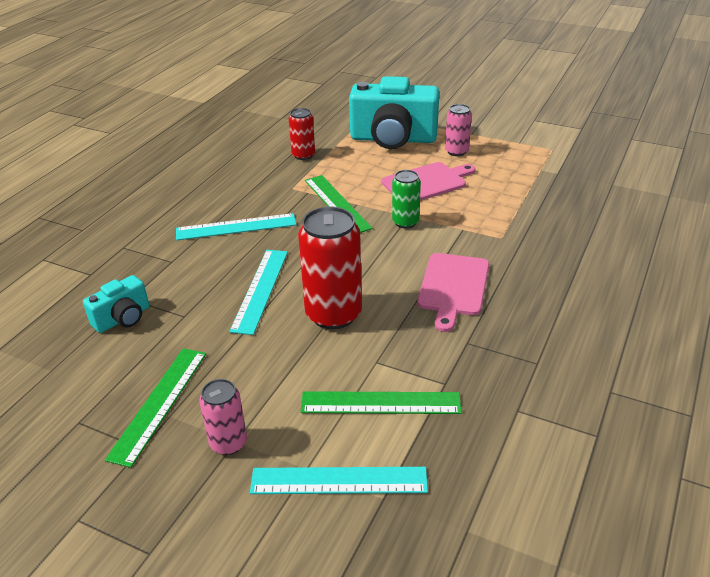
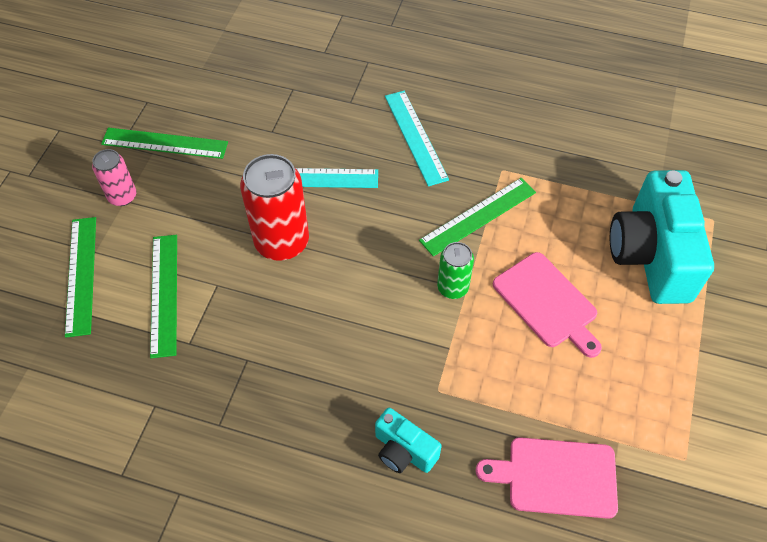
camera: 80 degrees right, 20 degrees up
(123, 318) = (265, 92): turquoise camera -> turquoise camera (404, 450)
(303, 155) = (579, 167): red can -> none
(339, 481) = (81, 275): turquoise ruler -> green ruler
(453, 287) = (335, 343): pink cutting board -> pink cutting board (556, 477)
(456, 151) = (639, 333): pink can -> none

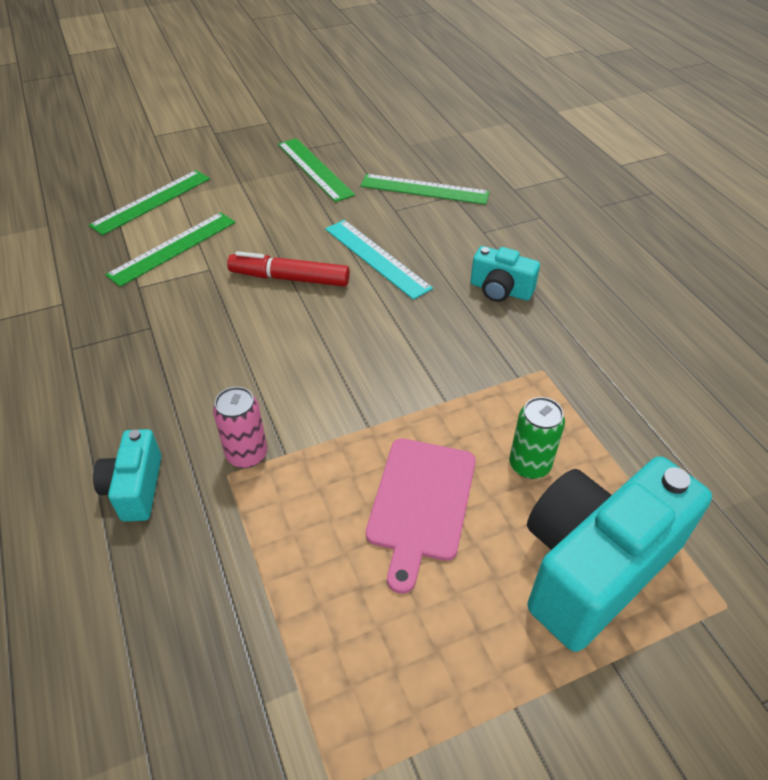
camera: 50 degrees right, 10 degrees down
(122, 196) = (242, 179): pink can -> pink can (247, 454)
(282, 242) = (289, 278): red can -> red marker
(415, 137) = (500, 290): turquoise ruler -> turquoise camera
(452, 287) = (359, 415): green can -> green can (529, 465)
(478, 216) = (464, 384): green ruler -> green ruler (424, 189)
(556, 477) = (200, 647): pink cutting board -> none

